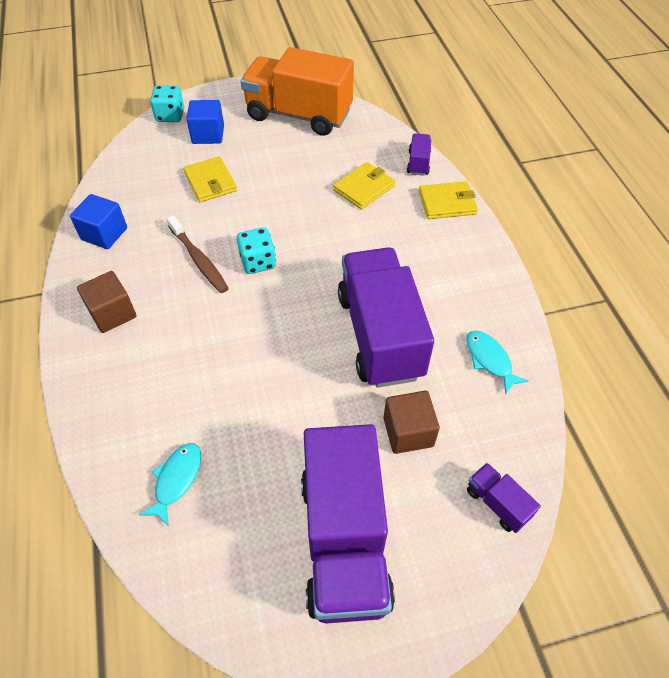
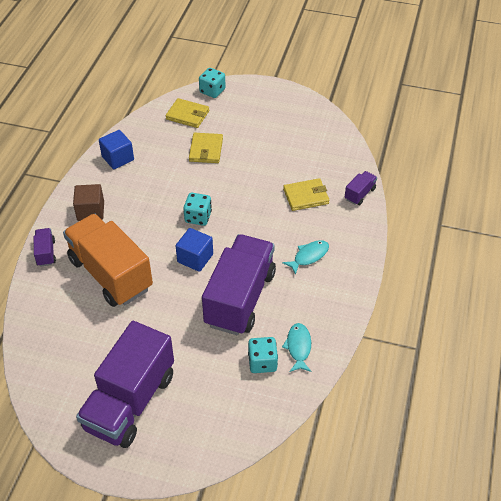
camera: 30 degrees right, 5 degrees down
(176, 480) = (63, 323): turquoise fish -> turquoise fish (309, 256)
(199, 260) = (163, 200): brown toothbrush -> none
(208, 134) = (228, 115): blue cube -> blue cube (195, 258)
(298, 115) = (301, 124): orange truck -> orange truck (110, 274)
(408, 432) = (212, 363): brown cube -> none
(447, 203) = (357, 231): yellow wallet -> yellow wallet (187, 115)
(465, 399) = (262, 362): none -> turquoise dice
(497, 503) = (232, 429): purple truck -> purple truck (46, 253)

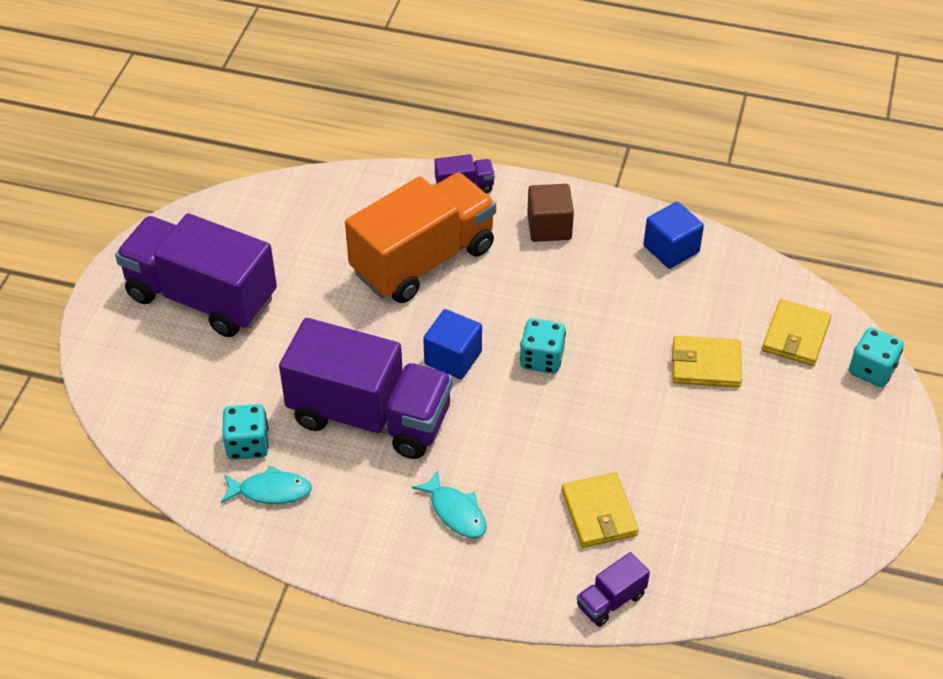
camera: 90 degrees right, 0 degrees up
(359, 194) = (611, 600): purple truck -> purple truck turned 105 degrees clockwise

